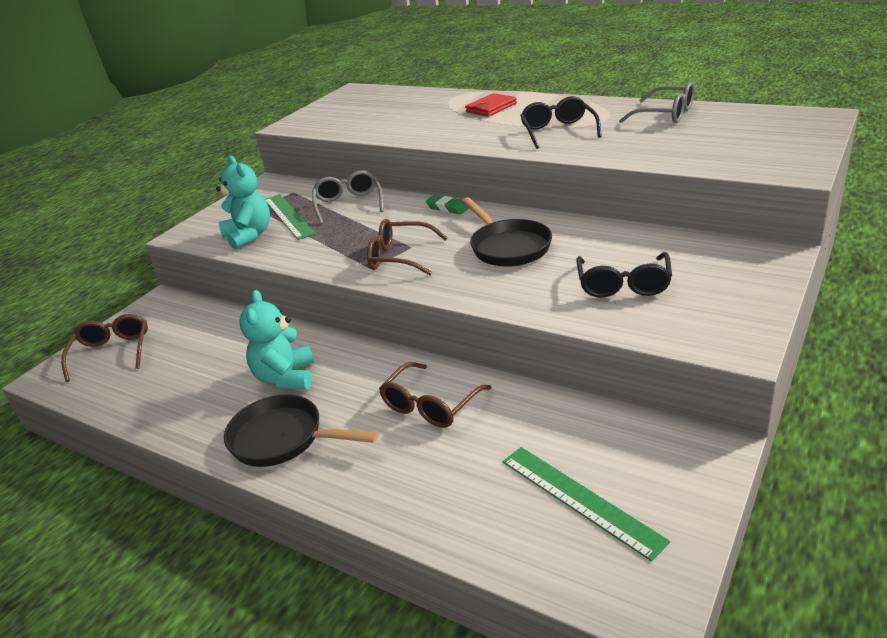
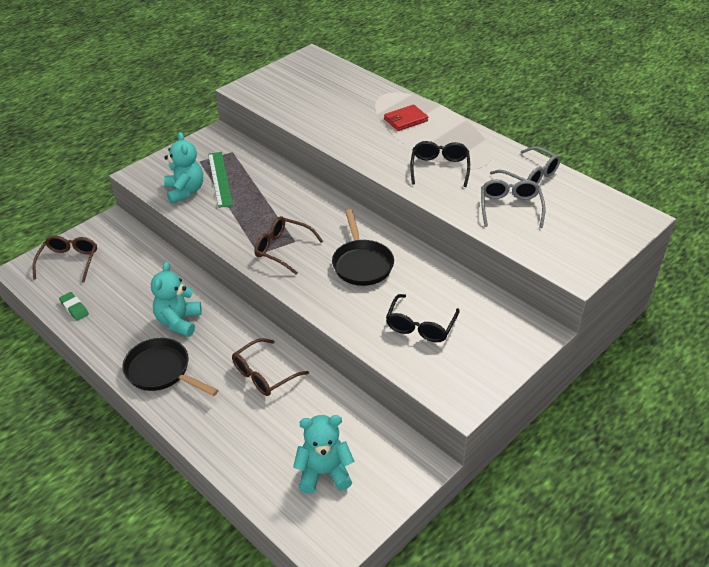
camera: 10 degrees right, 10 degrees up
(349, 204) = (268, 180): grey glasses -> grey glasses (510, 208)
(447, 208) = (338, 208): green eraser -> green eraser (74, 308)
(580, 499) = (324, 473): green ruler -> turquoise teddy bear

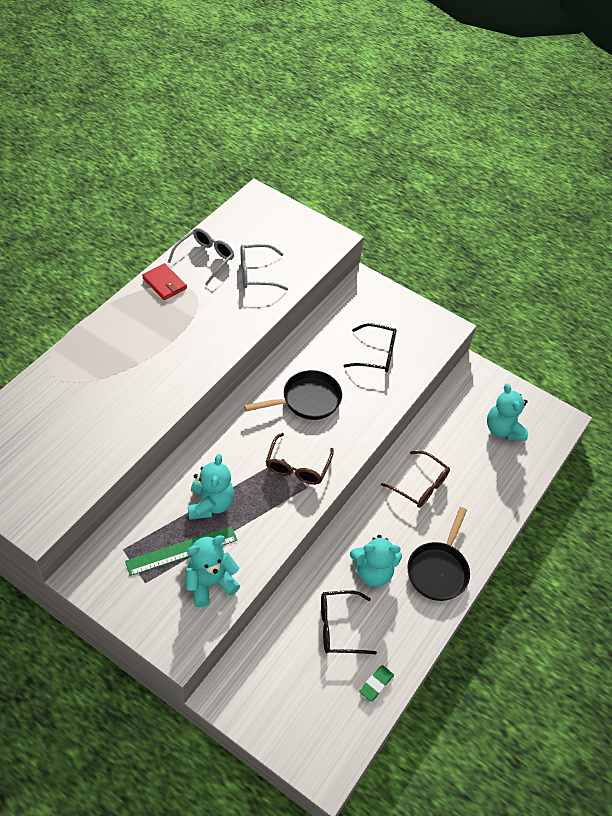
camera: 105 degrees left, 10 degrees up
(69, 262) = (303, 721): brown glasses -> none
(258, 195) = (210, 504): none -> turquoise teddy bear
(405, 120) = (111, 352): red wallet -> red wallet (165, 283)
(439, 168) = (201, 322): black glasses -> black glasses (339, 627)

